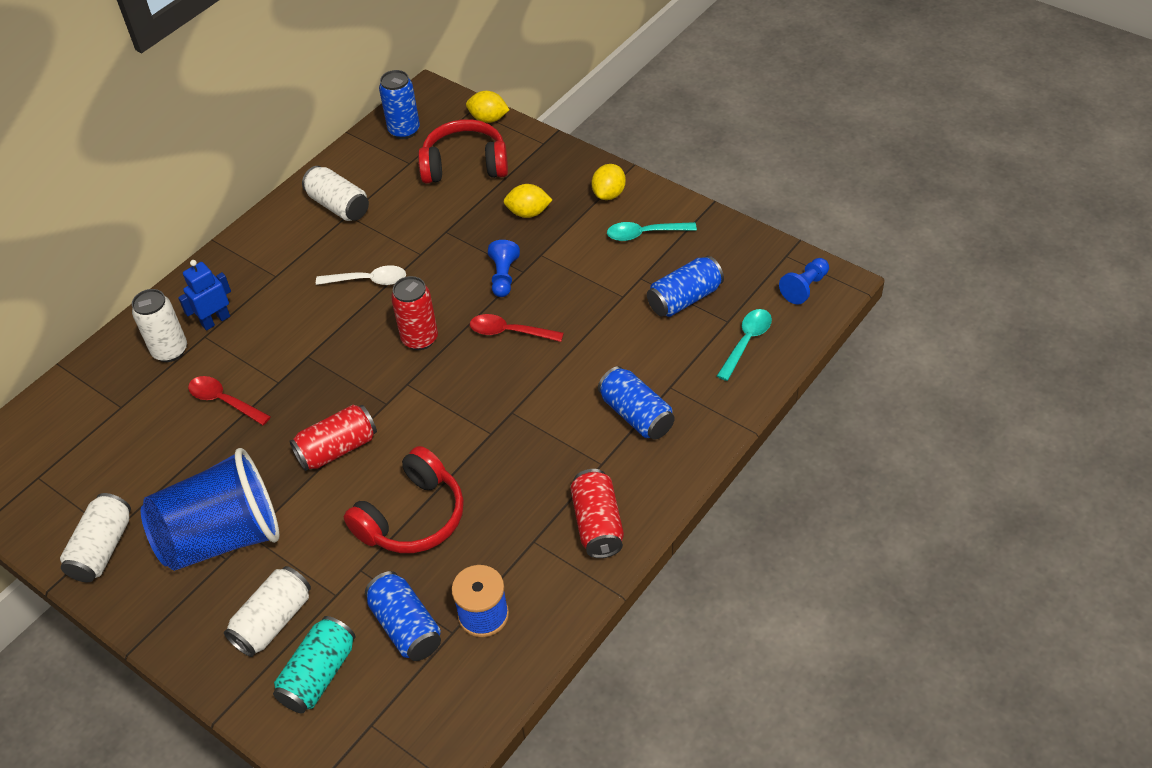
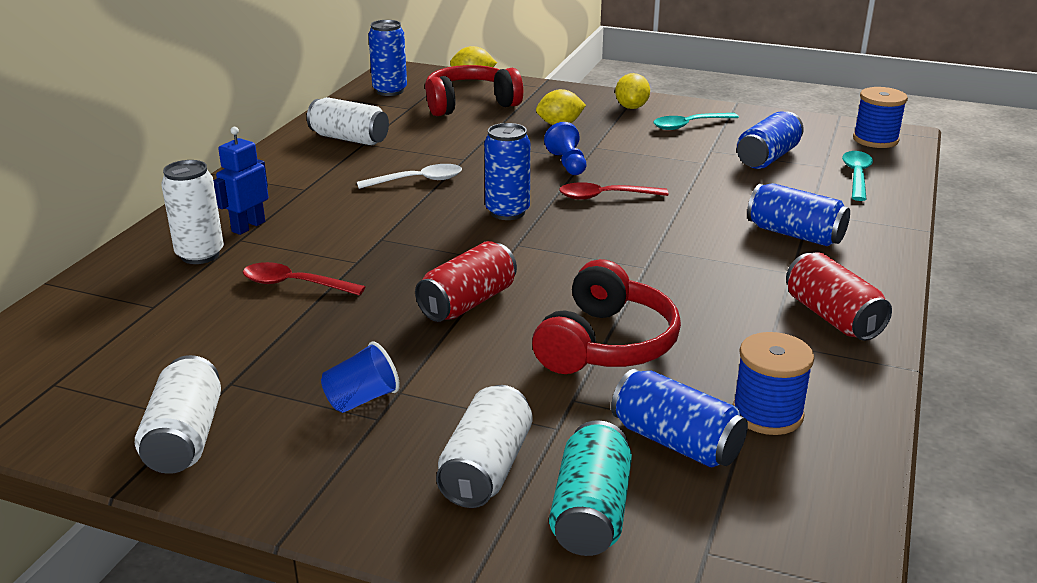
camera: 20 degrees left, 20 degrees down
(222, 537) = (361, 399): blue cup -> blue cup, size x0.40
(420, 339) = (507, 212): red can -> blue can
(805, 287) = (875, 140): blue pawn -> blue spool

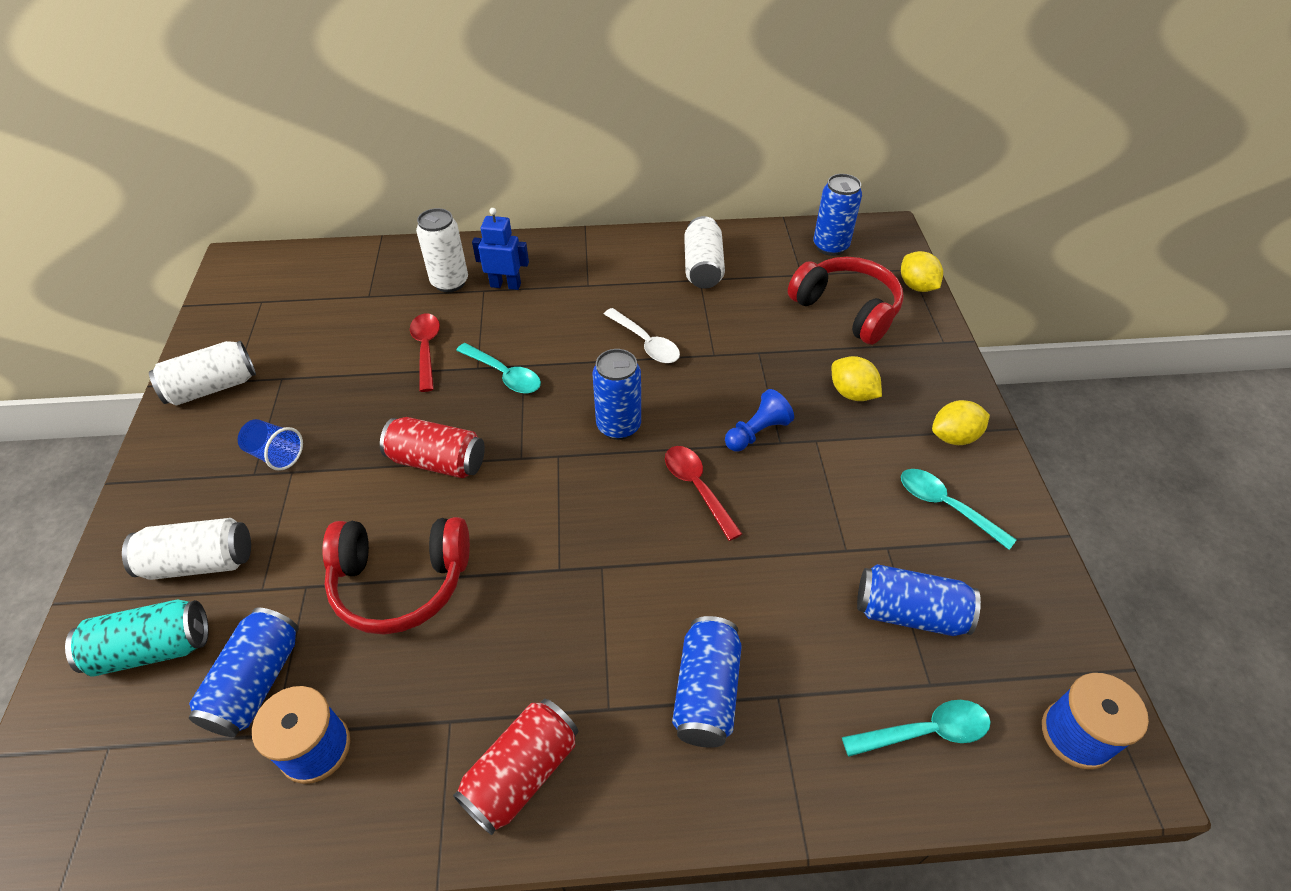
camera: 65 degrees right, 20 degrees up
(384, 250) = (504, 375): none -> turquoise spoon

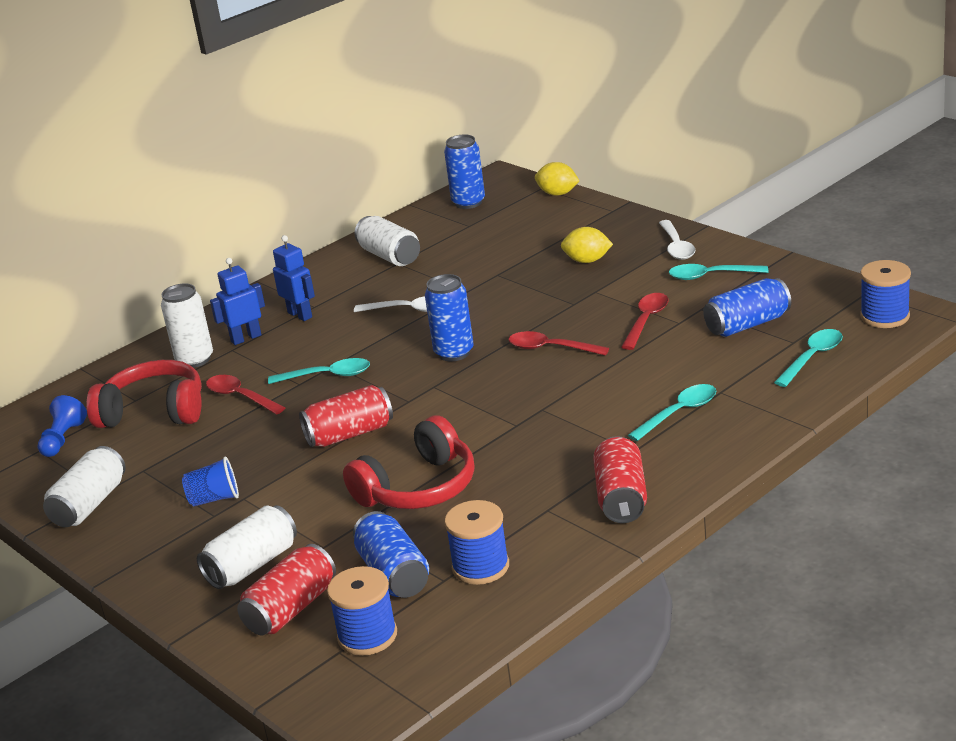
camera: 35 degrees left, 20 degrees down
(145, 749) = (367, 636): none -> blue spool
(152, 649) = (291, 609): turquoise can -> red can
(568, 287) = (300, 315): none -> blue robot
(706, 692) = (679, 413): blue can -> turquoise spoon
(757, 432) = (552, 307): blue pawn -> blue pawn (63, 439)
(818, 521) = (646, 321): none -> red spoon
(846, 310) = (527, 226): red headphones -> red headphones (154, 411)
(954, 437) = (676, 247): yellow lemon -> white spoon

